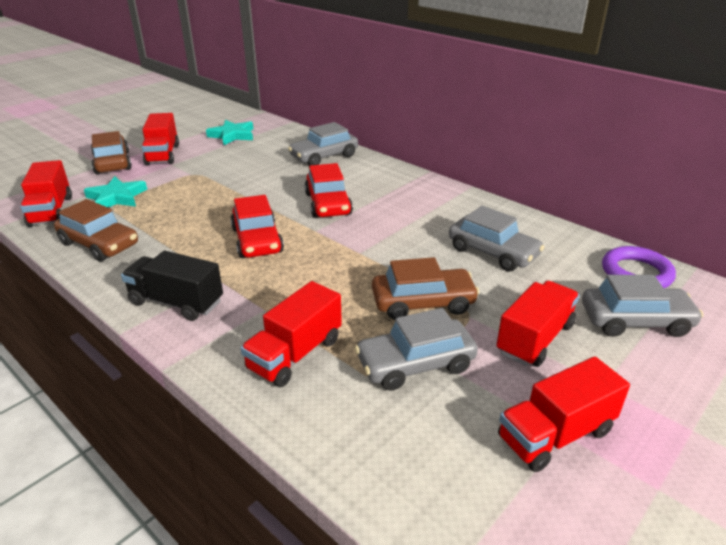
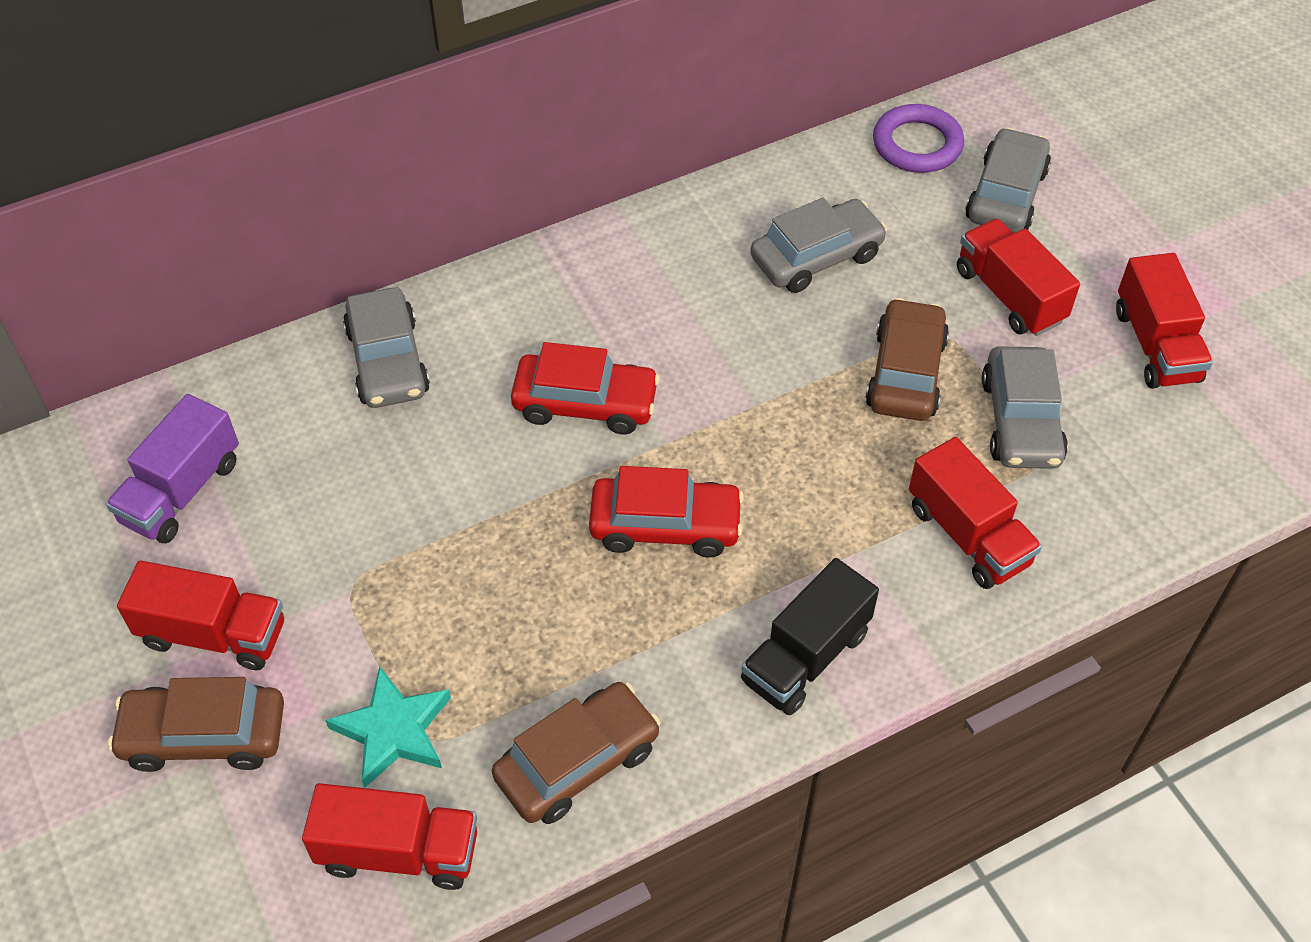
camera: 70 degrees left, 20 degrees up
(232, 135) = (182, 491): turquoise star -> purple truck

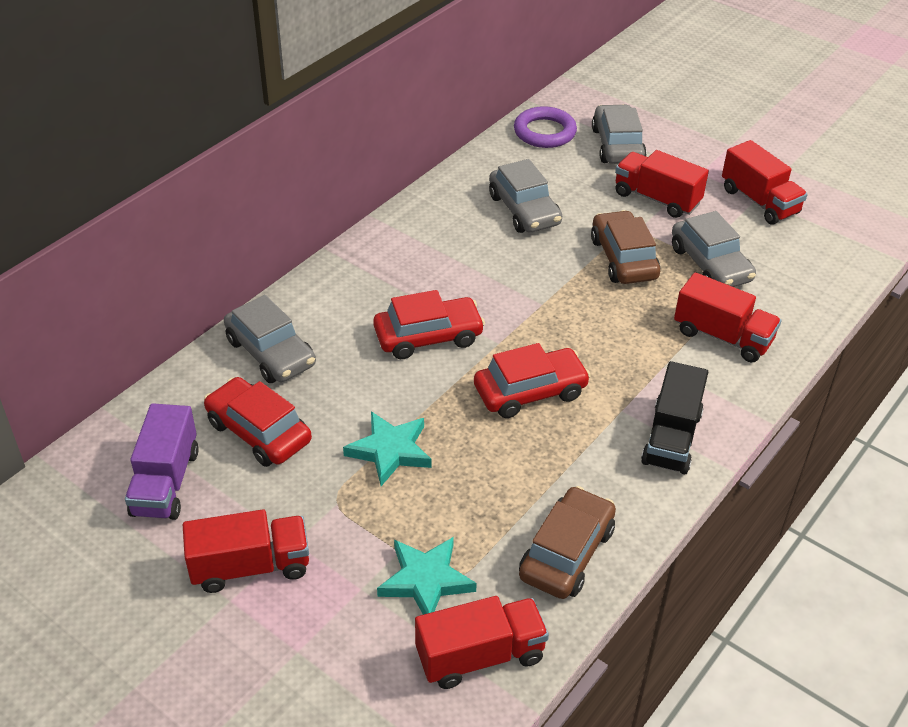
camera: 25 degrees left, 10 degrees down
(204, 735) = (286, 635): brown car -> none
(316, 463) = (259, 432): none -> red car
(450, 544) = (390, 451): none -> turquoise star
(816, 257) = (524, 210): grey car -> grey car turned 120 degrees clockwise

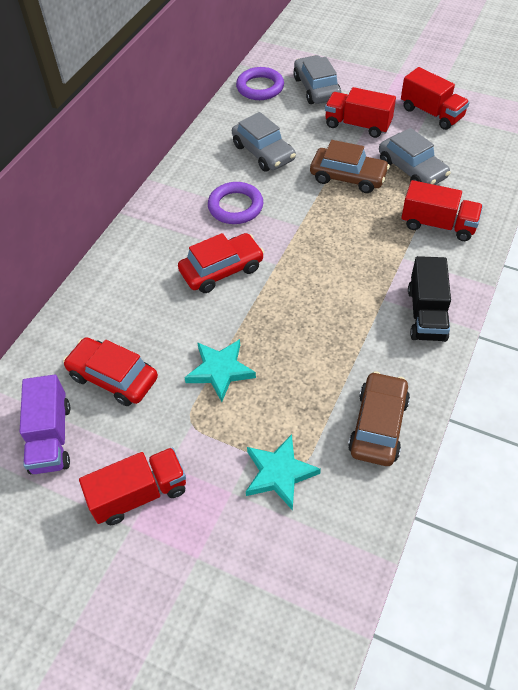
camera: 10 degrees left, 10 degrees up
(271, 353) = (104, 308): grey car -> none
(468, 267) = (235, 206): none -> purple ring
(480, 656) = (339, 527): red truck -> none
(530, 392) = (312, 299): red car -> none
(623, 258) = (348, 177): brown car -> brown car turned 135 degrees clockwise

